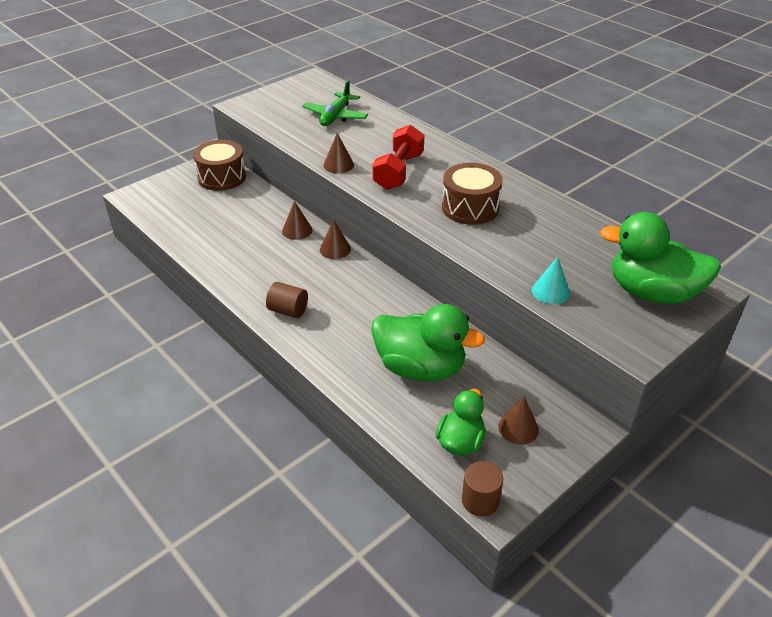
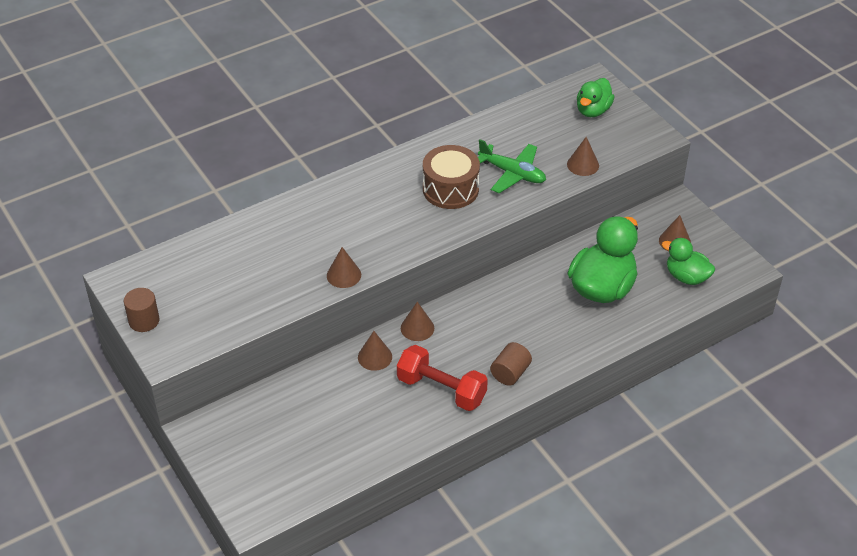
camera: 80 degrees left, 5 degrees up
(222, 177) = (238, 423): brown drum -> none
(335, 116) = (231, 267): green plane -> green plane (512, 173)
(398, 171) = (371, 229): red dumbbell -> red dumbbell (441, 389)
(480, 500) = (742, 276): brown cylinder -> brown cylinder (144, 321)
(550, 291) = (583, 165): turquoise cone -> brown cone
(652, 293) = (593, 110): green duck -> green duck, size x0.59

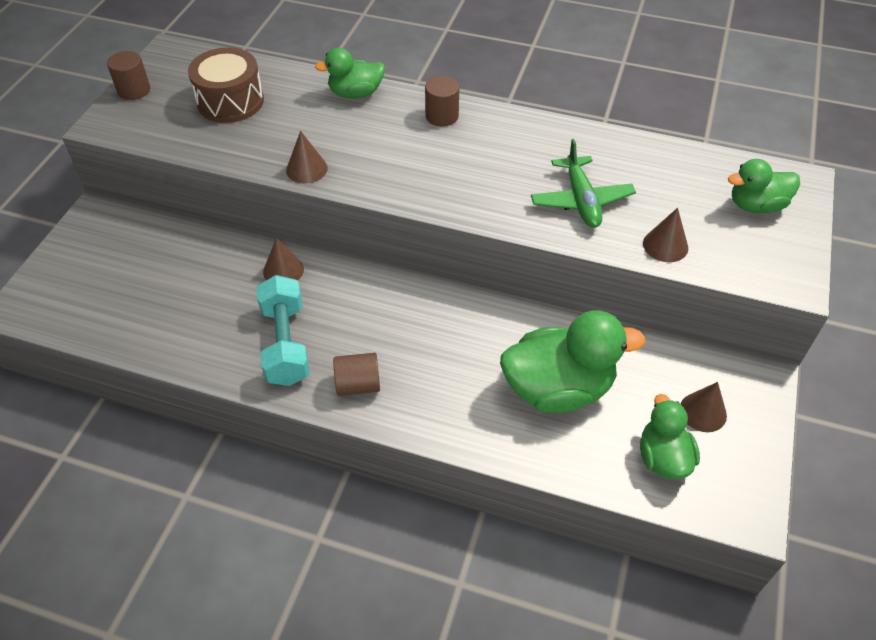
camera: 50 degrees right, 5 degrees up
(294, 210) = (355, 93): none -> green duck
(367, 184) = (442, 116): none -> brown cylinder
(417, 328) = (349, 277): brown cone -> none
(441, 389) = (285, 344): red dumbbell -> turquoise dumbbell
(450, 189) = (503, 171): brown drum -> brown drum (230, 101)

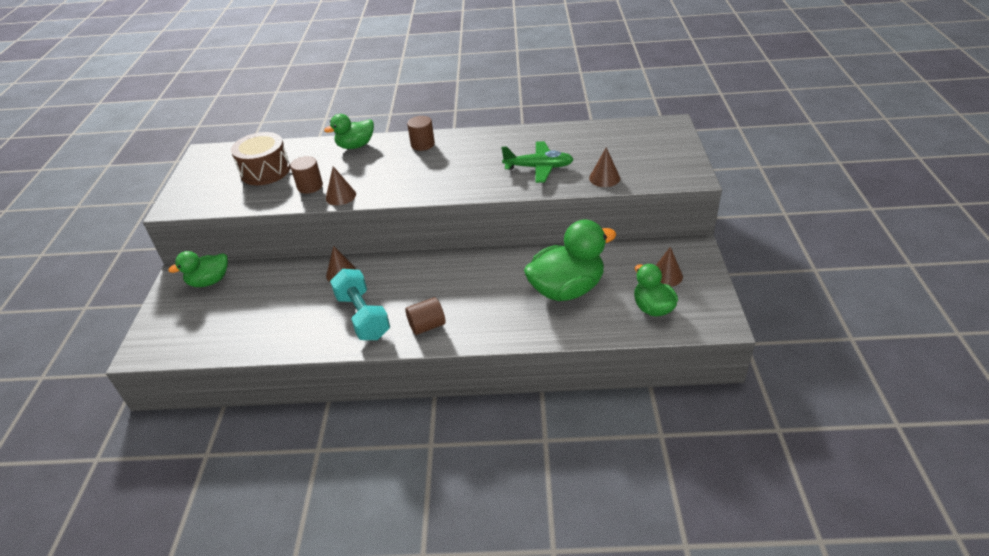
camera: 15 degrees left, 10 degrees down
(134, 90) = (187, 181): brown cylinder -> brown cylinder (310, 186)
(581, 200) = (538, 168): green plane -> green plane turned 60 degrees counterclockwise
(756, 205) = (650, 143): green duck -> green duck (209, 281)

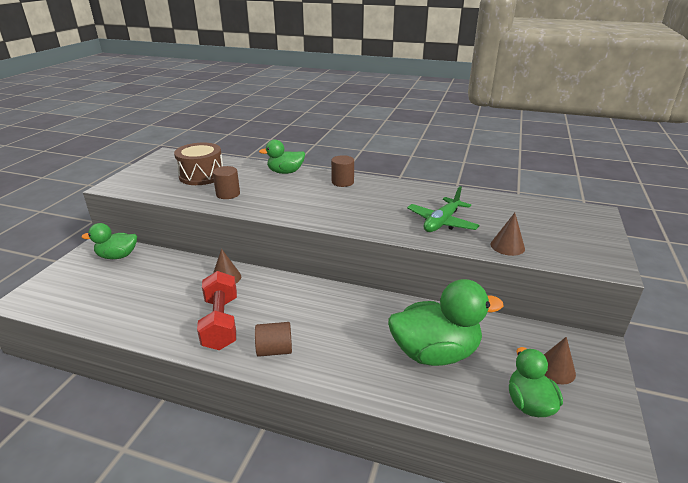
camera: 15 degrees right, 10 degrees down
(340, 196) = (247, 207): brown cone -> none
(363, 316) = (221, 323): turquoise dumbbell -> red dumbbell
(538, 168) = (442, 222): green plane -> green plane turned 105 degrees clockwise

